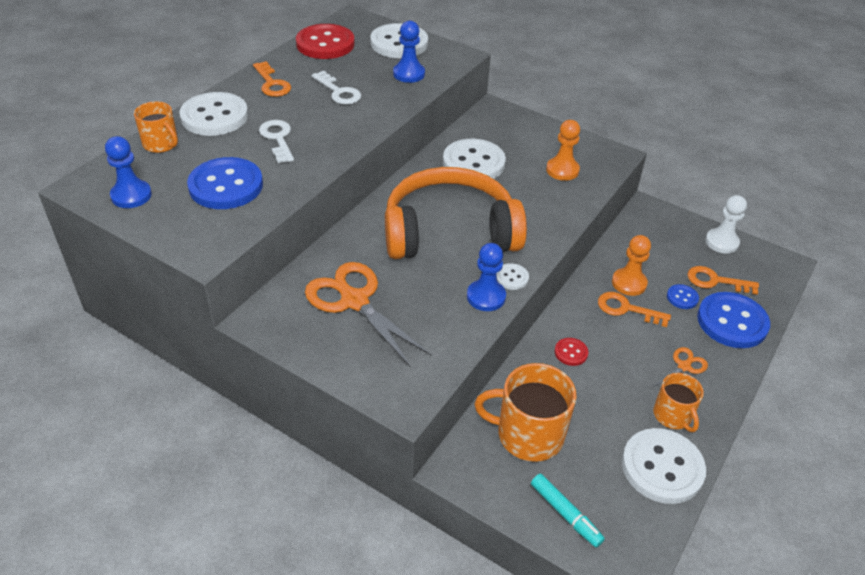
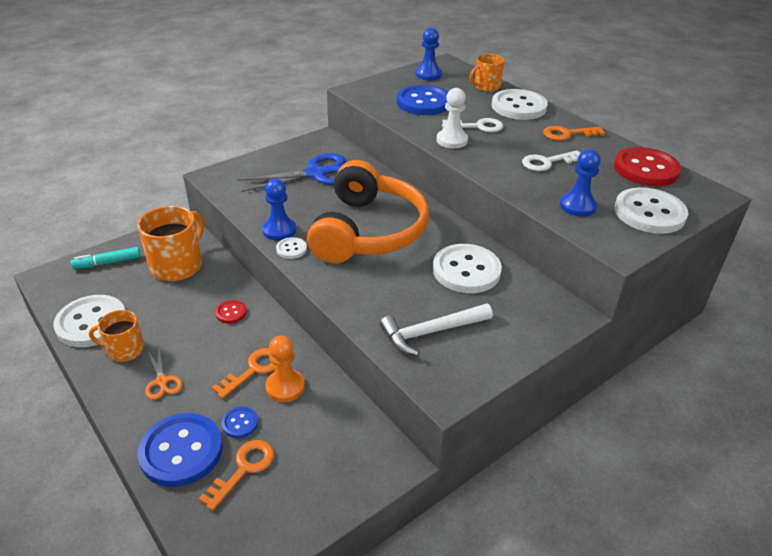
camera: 110 degrees right, 5 degrees down
(354, 300) = (317, 173): orange scissors -> blue scissors
(562, 170) = (431, 332): orange pawn -> white hammer
(721, 242) = (300, 515): white pawn -> white pawn (452, 140)

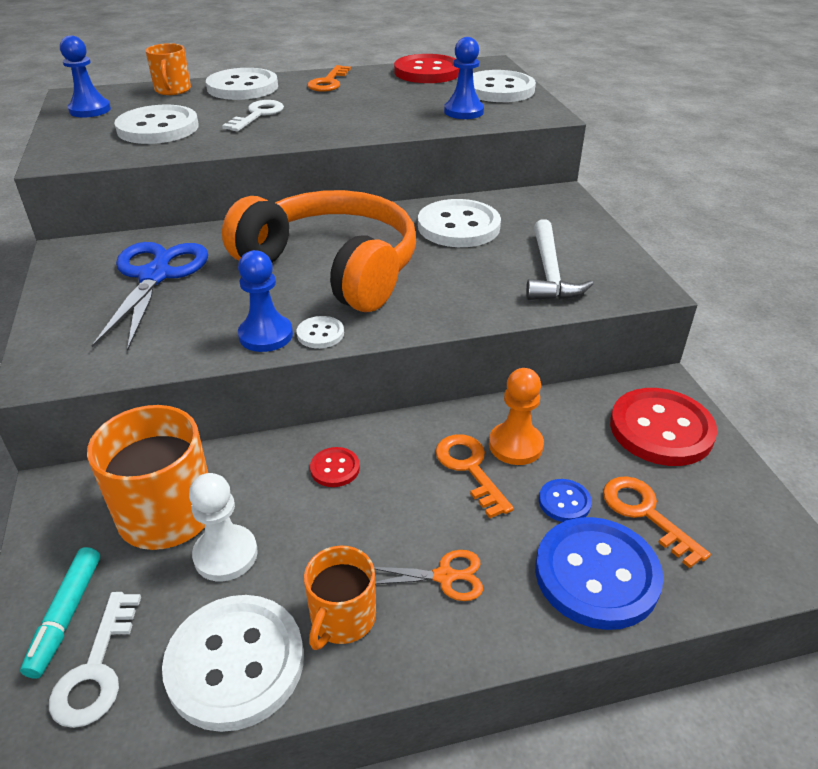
camera: 65 degrees left, 0 degrees up
(339, 466) = (661, 429): none -> red button
(423, 102) = (158, 128): blue button -> white button
(452, 140) = (271, 134): white pawn -> white pawn (225, 555)
(547, 162) = (372, 103): white key -> white key (96, 669)

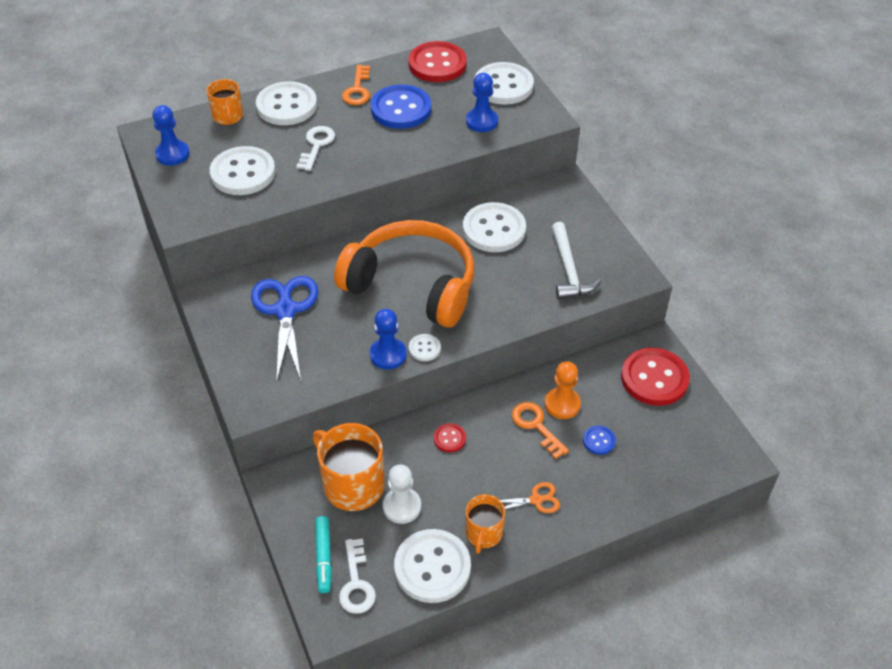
camera: 10 degrees left, 10 degrees up
(596, 574) = (623, 485): blue button -> blue button (401, 109)
(645, 514) = (648, 441): orange key -> none

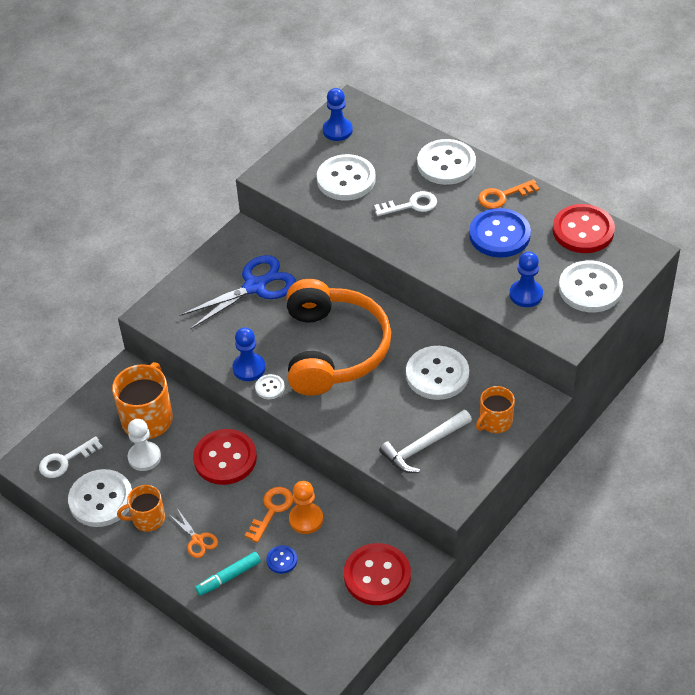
camera: 65 degrees right, 0 degrees up
(228, 117) = (405, 137): orange mug -> orange mug (495, 422)
(324, 557) = (77, 432): turquoise marker -> turquoise marker (229, 577)
(449, 438) = (225, 458): red button -> red button, size x2.16

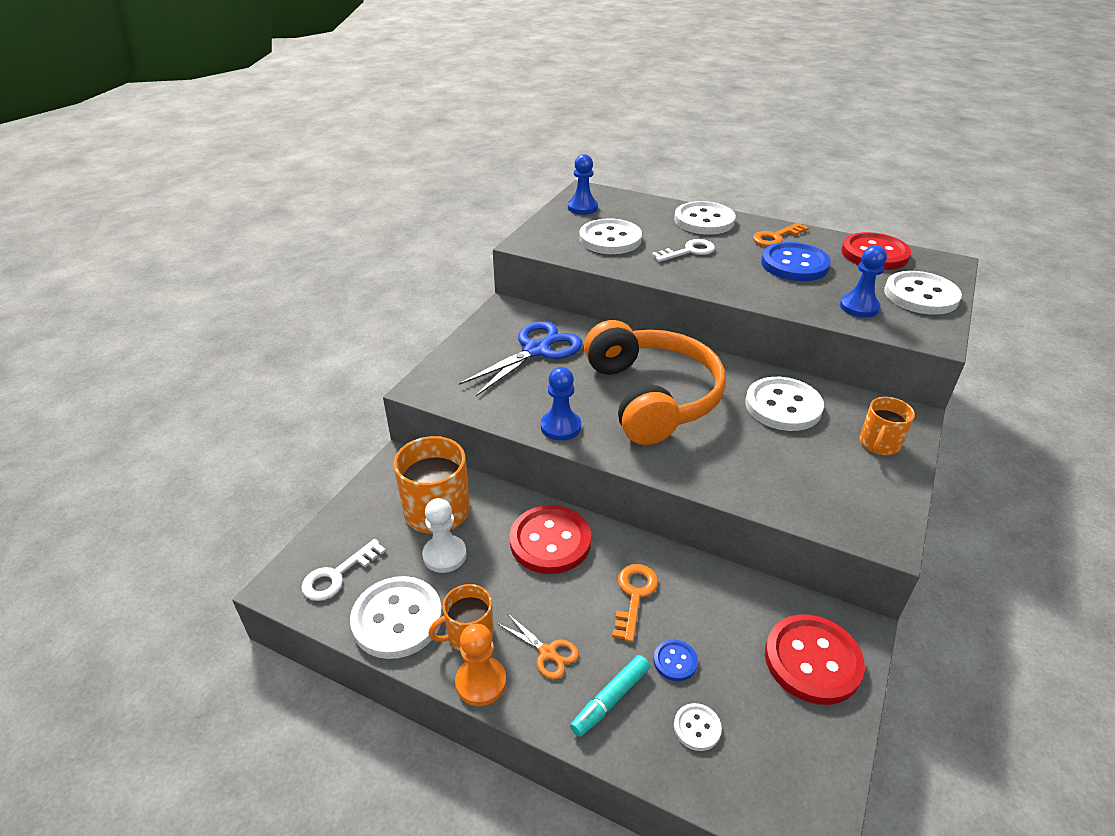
camera: 15 degrees left, 10 degrees down
(270, 387) = (594, 443): white button -> white button (697, 728)
(306, 519) = (683, 600): orange pawn -> orange pawn (481, 682)
(423, 446) = (814, 481): white hammer -> none

